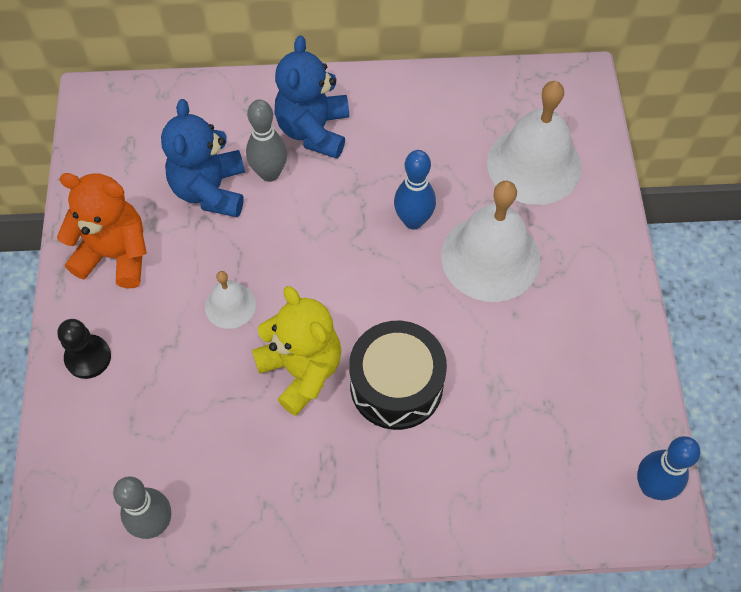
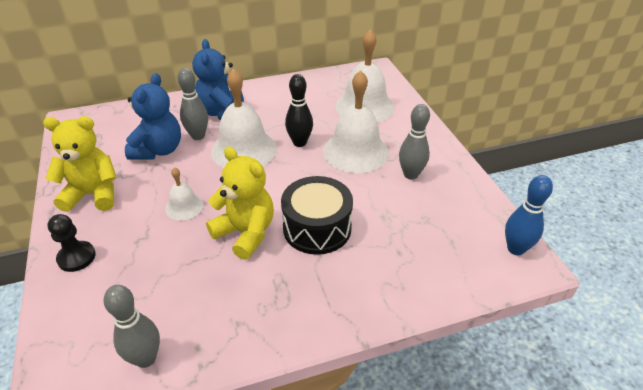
camera: 15 degrees left, 20 degrees down
(115, 255) = (93, 194): orange teddy bear -> yellow teddy bear
(210, 190) = (158, 150): blue teddy bear -> blue teddy bear turned 150 degrees counterclockwise
(330, 216) = (244, 149): none -> white bell
(413, 221) = (299, 142): blue bowling pin -> black bowling pin
(556, 321) = (410, 174): none -> grey bowling pin

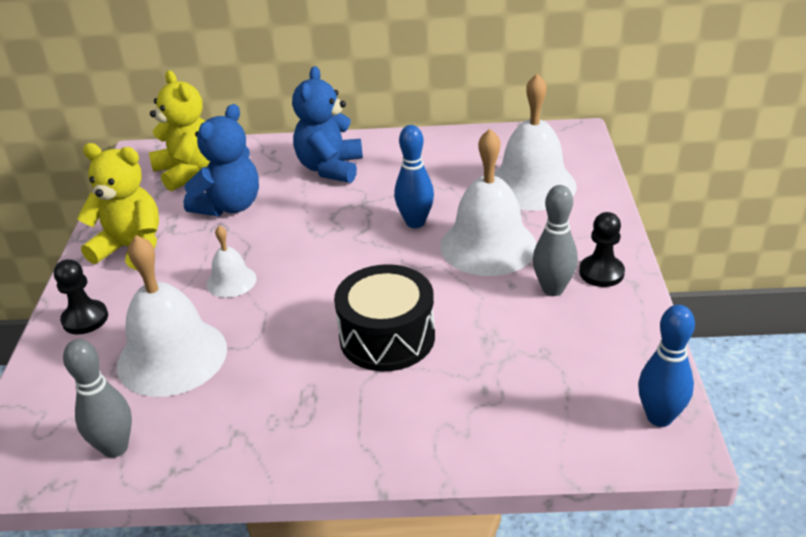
camera: 20 degrees right, 5 degrees down
(198, 136) = (286, 195): grey bowling pin -> none
(244, 149) = (337, 221): white bell -> white bell (172, 356)
(245, 233) = (292, 327): yellow teddy bear -> yellow teddy bear (187, 172)
(299, 142) = (415, 222): black bowling pin -> blue bowling pin
(435, 158) = (601, 273): none -> black pawn

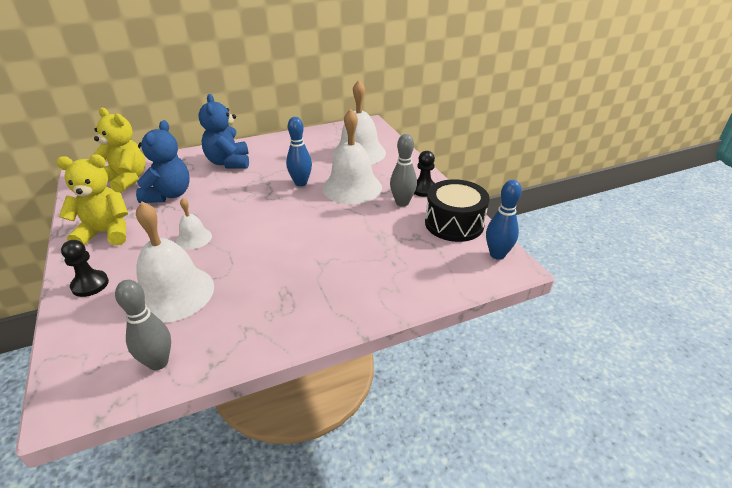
camera: 25 degrees left, 0 degrees up
(387, 337) = (318, 248): black drum -> black drum (454, 223)

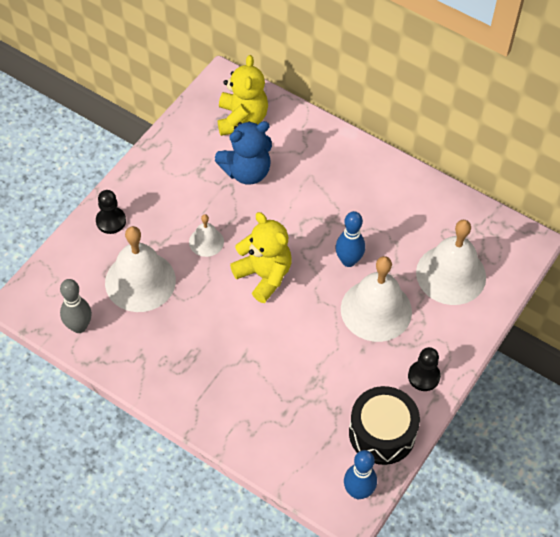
camera: 55 degrees right, 20 degrees up
(106, 233) = (167, 175): yellow teddy bear -> yellow teddy bear (264, 276)
(229, 162) = (334, 173): blue teddy bear -> none
(402, 203) = (383, 370): grey bowling pin -> none

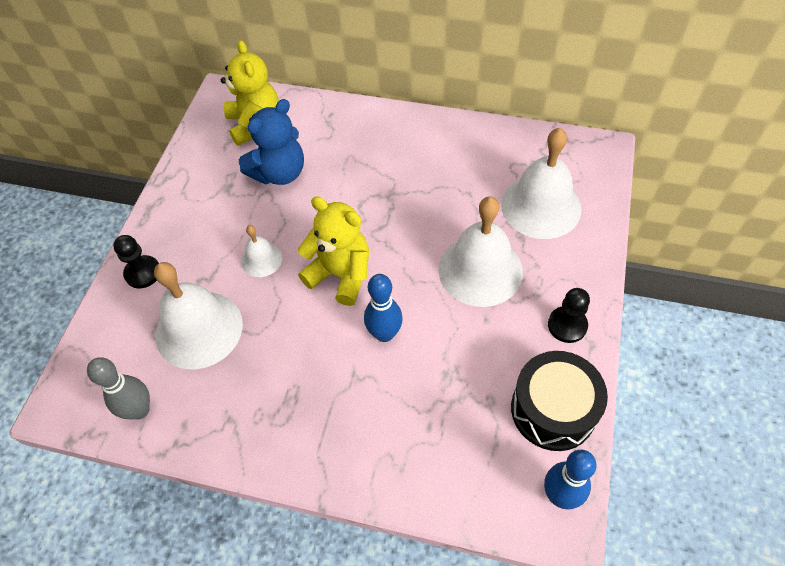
camera: 15 degrees left, 0 degrees up
(348, 261) = (427, 228): blue bowling pin -> blue bowling pin (384, 334)

